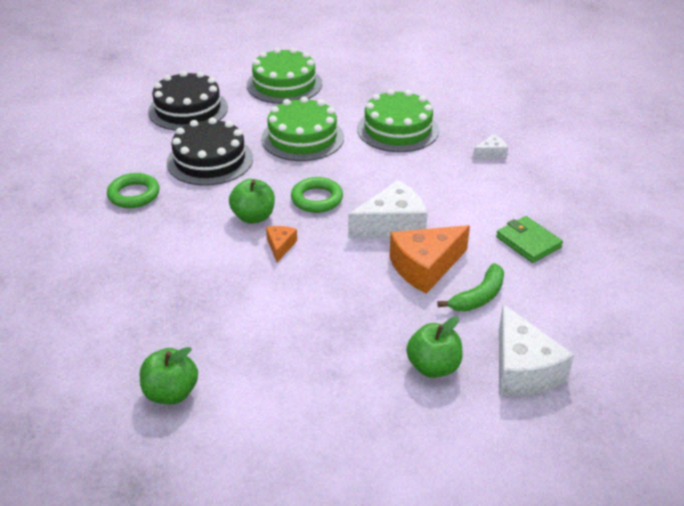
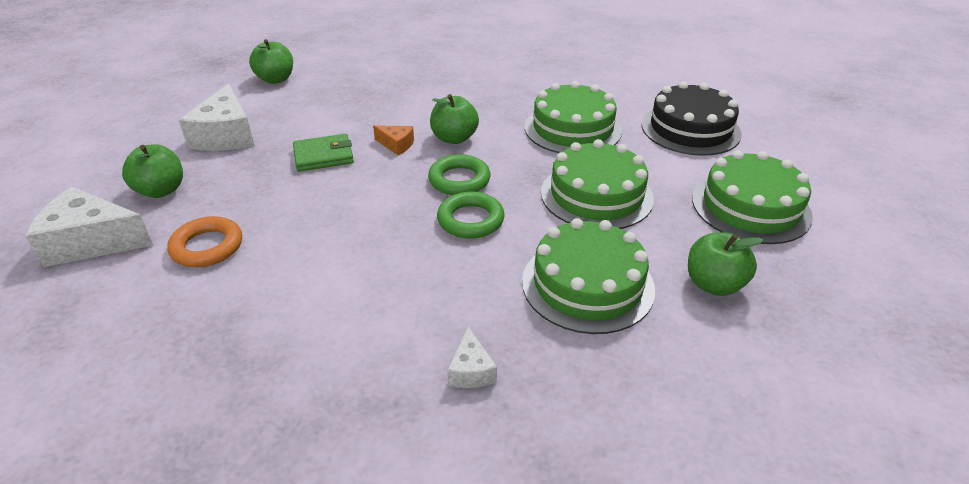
camera: 110 degrees right, 0 degrees up
(134, 195) = (531, 86): green ring -> green ring (470, 220)
(210, 160) = (572, 129): black cake -> green cake
(369, 92) = (714, 284): none -> green apple
(392, 225) = (374, 220): white cheese -> white cheese (226, 135)
(425, 267) = (286, 224): orange cheese -> none
(478, 297) = (207, 247): green banana -> orange ring
(528, 242) = (247, 325): green wallet -> green wallet (323, 156)

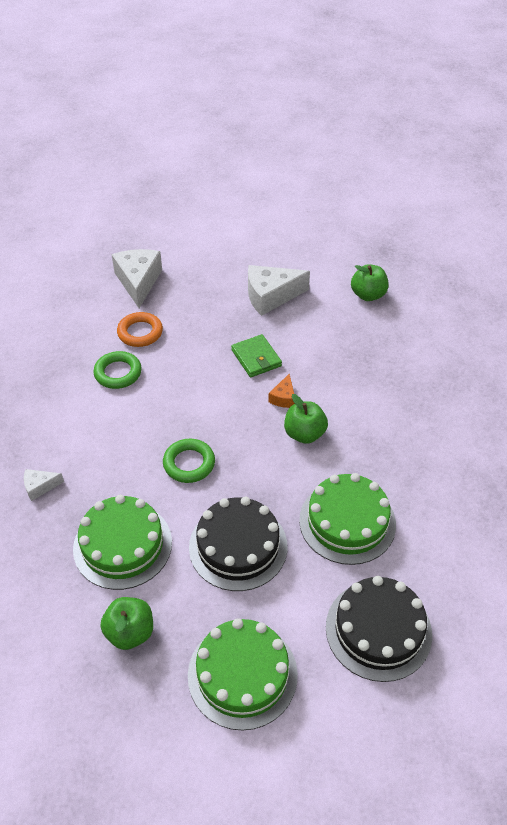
camera: 80 degrees right, 10 degrees up
(161, 190) = (195, 290): green apple -> none
(459, 180) = (241, 448): green ring -> green ring (118, 373)
(596, 195) = (238, 546): green cake -> black cake

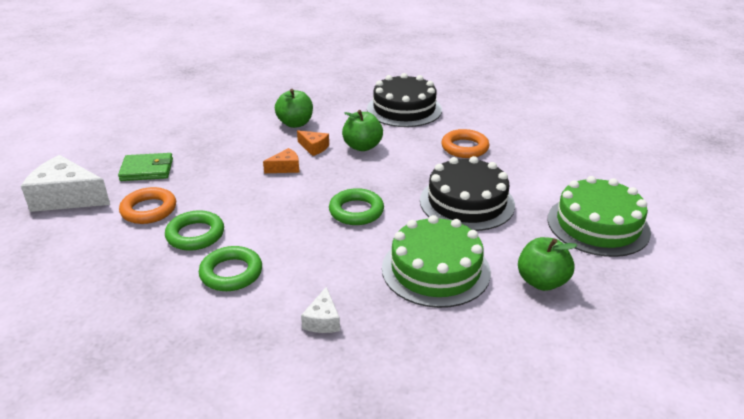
camera: 70 degrees left, 15 degrees down
(78, 413) = (231, 273): none -> green ring
(238, 390) = (285, 168): none -> orange cheese
(256, 358) = (253, 151): green wallet -> green wallet (147, 170)
(271, 296) = (182, 128): white cheese -> none
(347, 522) = (464, 148): green cake -> orange ring
(368, 295) = (231, 88): green apple -> green apple (295, 123)
(378, 630) = (568, 157): black cake -> black cake (404, 109)

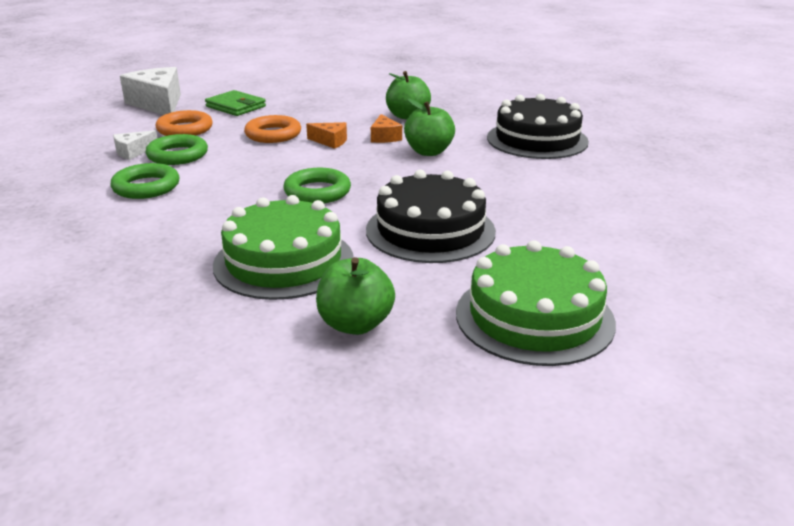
camera: 45 degrees right, 5 degrees down
(322, 320) = (131, 245): white cheese -> white cheese (133, 152)
(464, 148) = (532, 190): orange ring -> orange ring (273, 134)

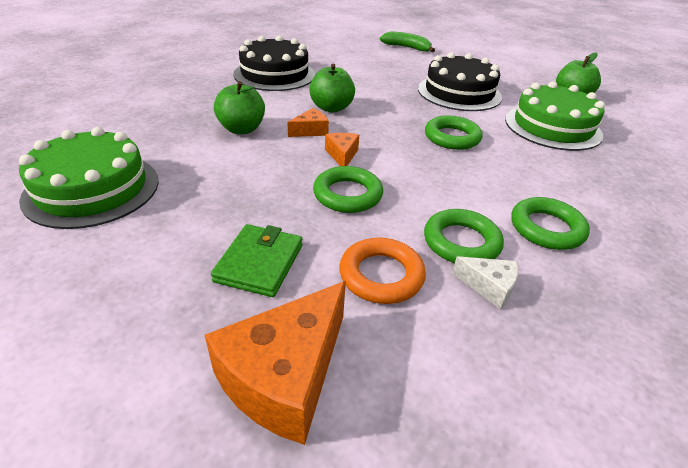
camera: 115 degrees left, 10 degrees up
(158, 104) = (285, 376): white cheese -> orange cheese
(273, 134) = (347, 194): orange ring -> green ring
(534, 317) = (506, 65): green cake -> green cake (92, 189)
(645, 241) = (407, 48): none -> green banana

